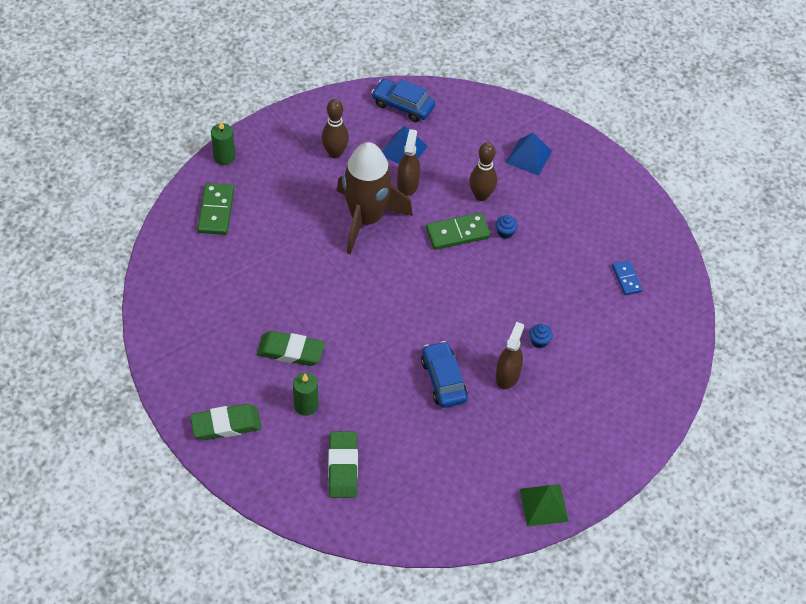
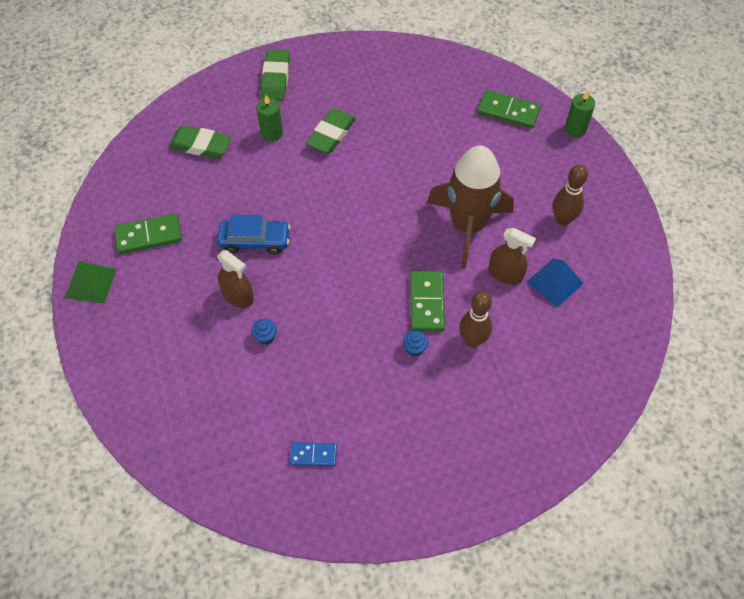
camera: 110 degrees right, 5 degrees up
(403, 106) = (622, 299): blue car -> none
(472, 474) = (149, 236): none -> green domino
(529, 157) = (519, 409): blue pyramid -> none

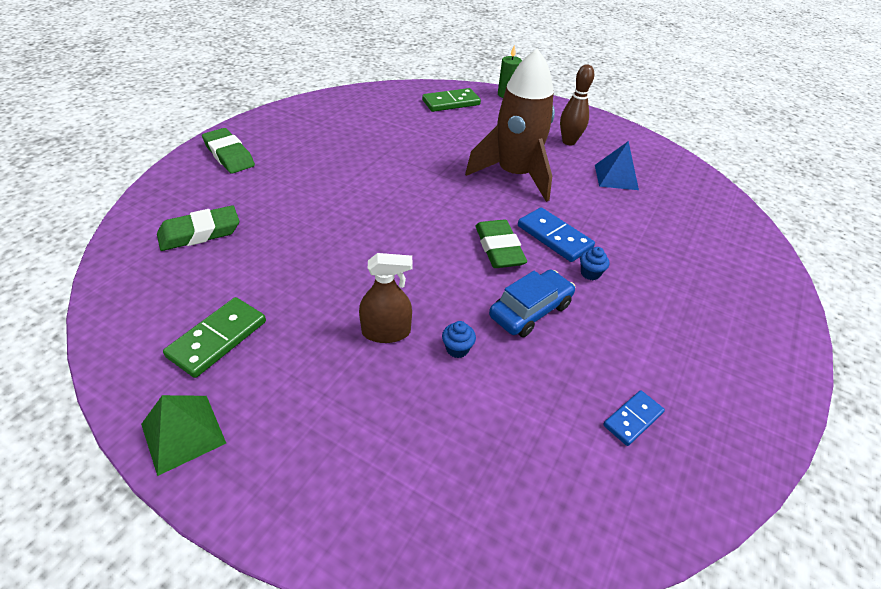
camera: 45 degrees left, 15 degrees down
(255, 241) = (349, 277): blue car -> blue car (530, 310)
(272, 133) = (270, 192): green candle -> none
(331, 134) = (329, 169): green eraser -> green eraser (499, 248)
(427, 302) = (554, 237): green domino -> blue domino
(472, 340) = (619, 241): brown bowling pin -> none
(505, 274) = (580, 189): brown spray bottle -> none

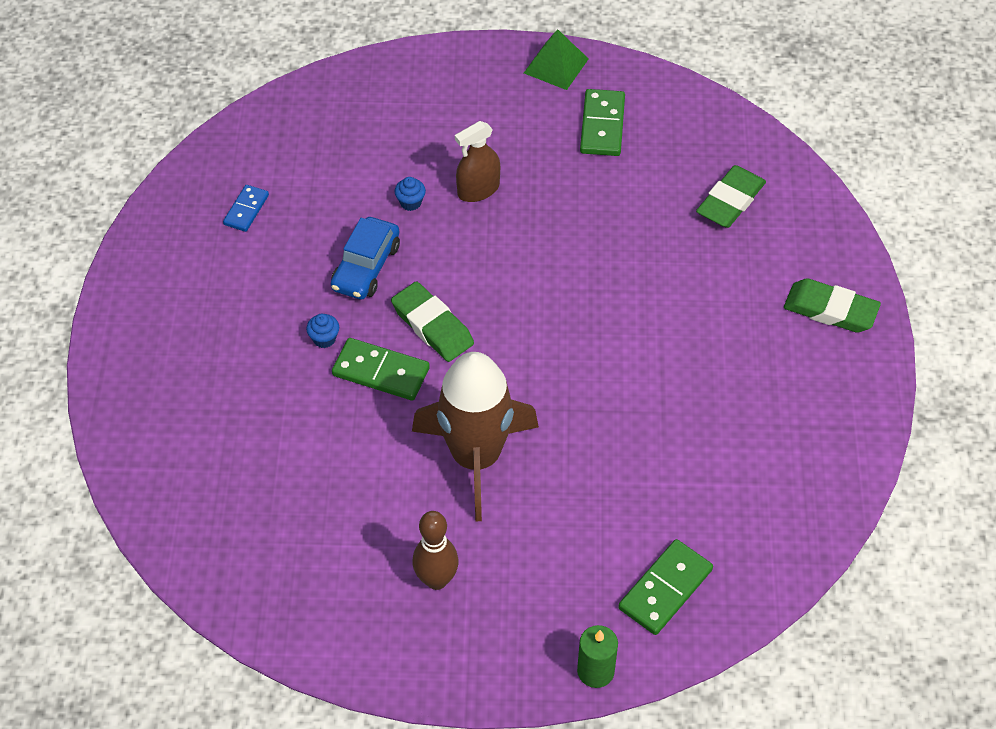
camera: 155 degrees right, 10 degrees up
(554, 237) = (381, 372): blue domino -> green domino
(616, 177) = (342, 527): blue pyramid -> none

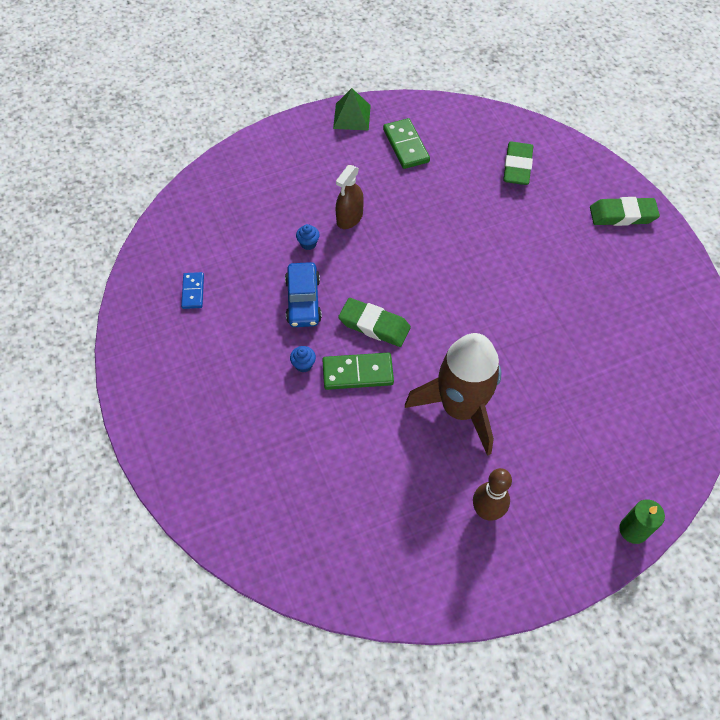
camera: 25 degrees left, 5 degrees up
(665, 589) = (641, 449): green domino -> none

